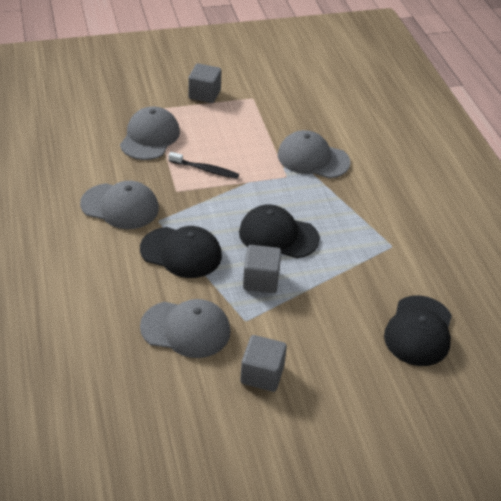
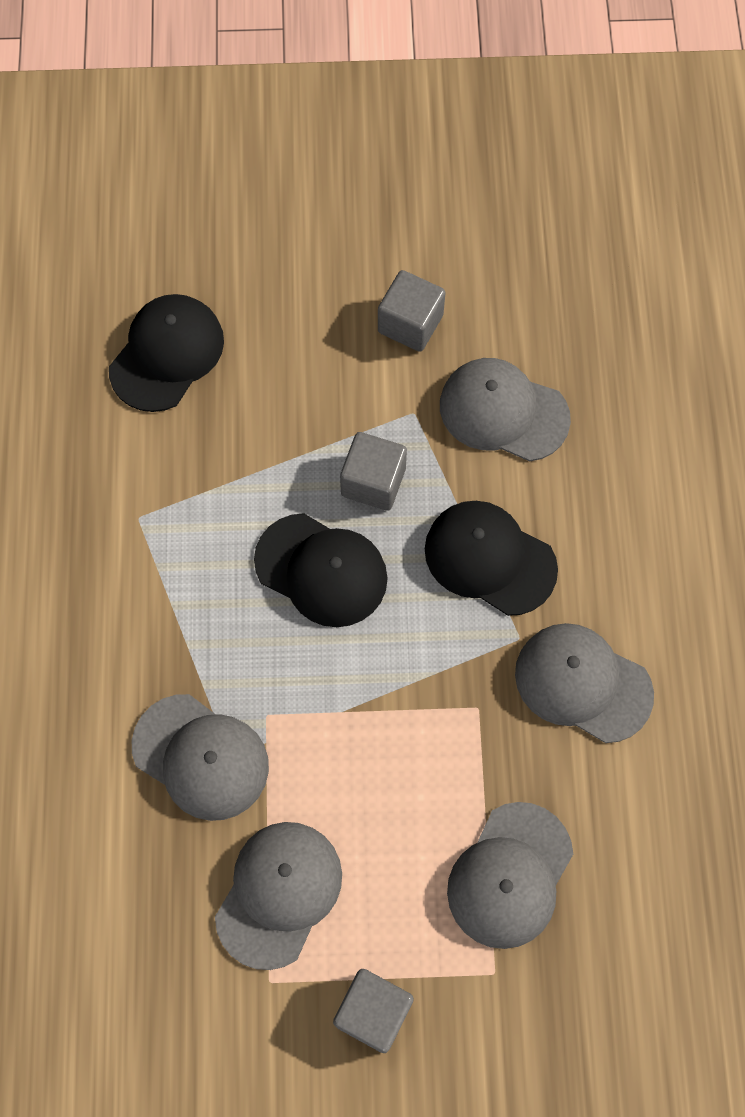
camera: 165 degrees left, 25 degrees up
(205, 169) = (416, 758): black toothbrush -> none
(258, 121) = (279, 894): none -> grey cap

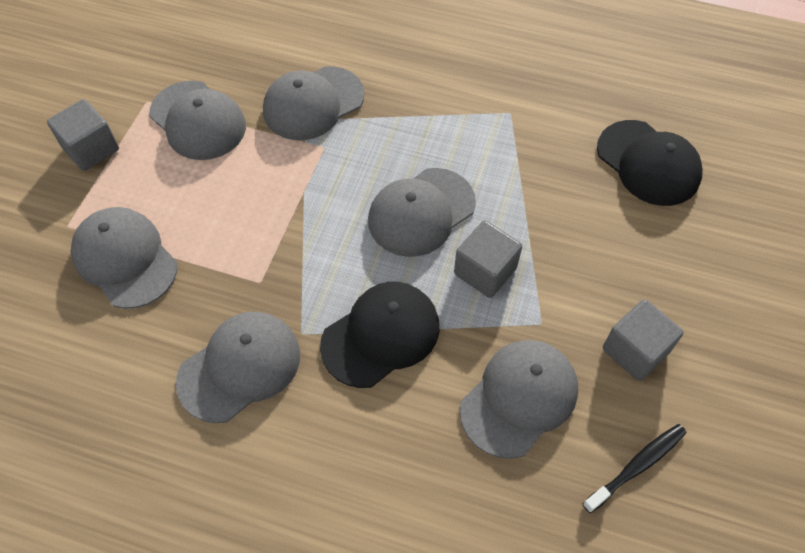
camera: 110 degrees right, 10 degrees down
(321, 570) = (421, 212): black cap -> grey cap
(527, 301) = (636, 467): none -> black toothbrush

